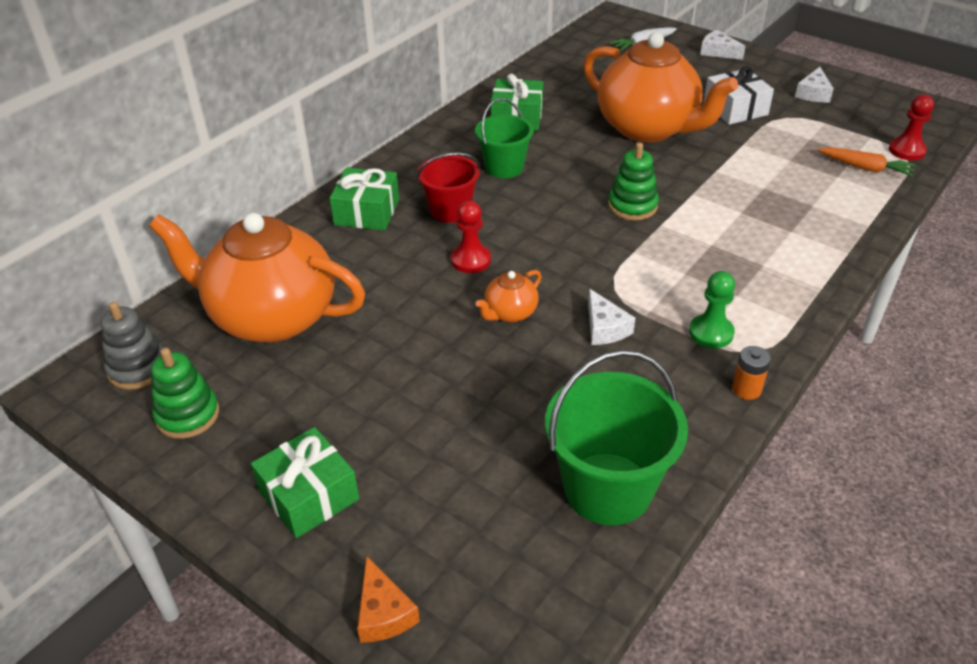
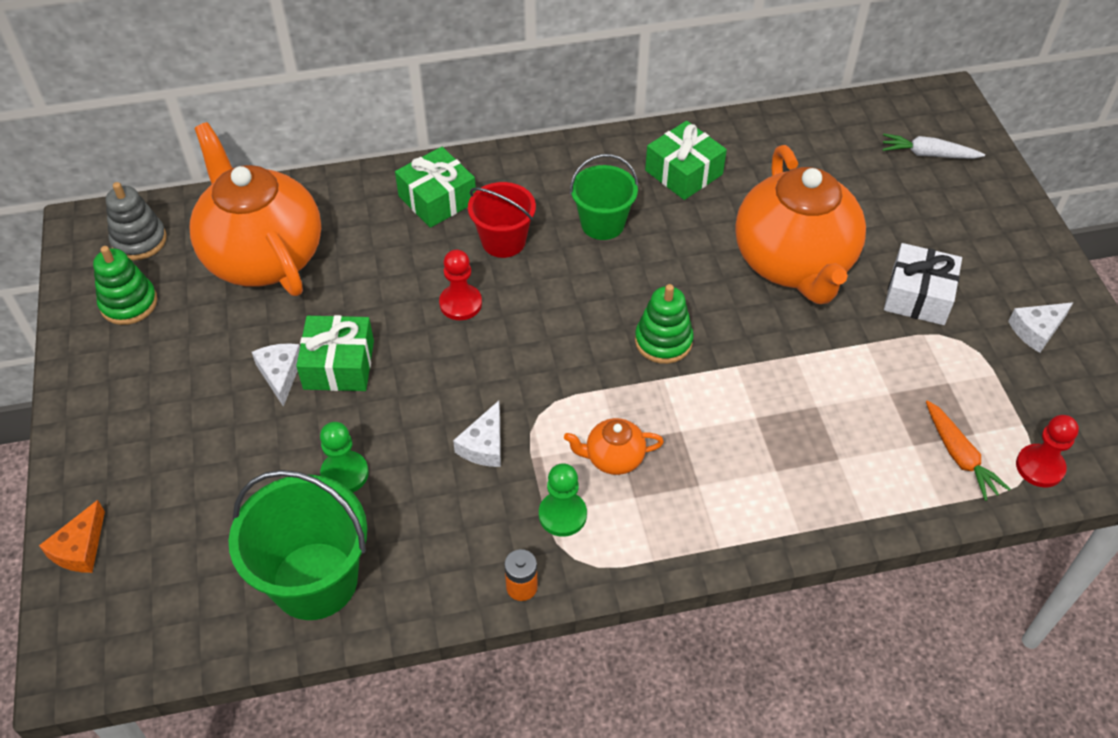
camera: 40 degrees right, 10 degrees up
(309, 495) = (131, 425): green gift -> green gift (339, 365)
(510, 313) = (429, 376): orange teapot -> orange teapot (613, 458)
(533, 408) = (345, 474): none -> green pawn
(718, 52) = (1001, 212): white cheese -> white cheese (280, 374)

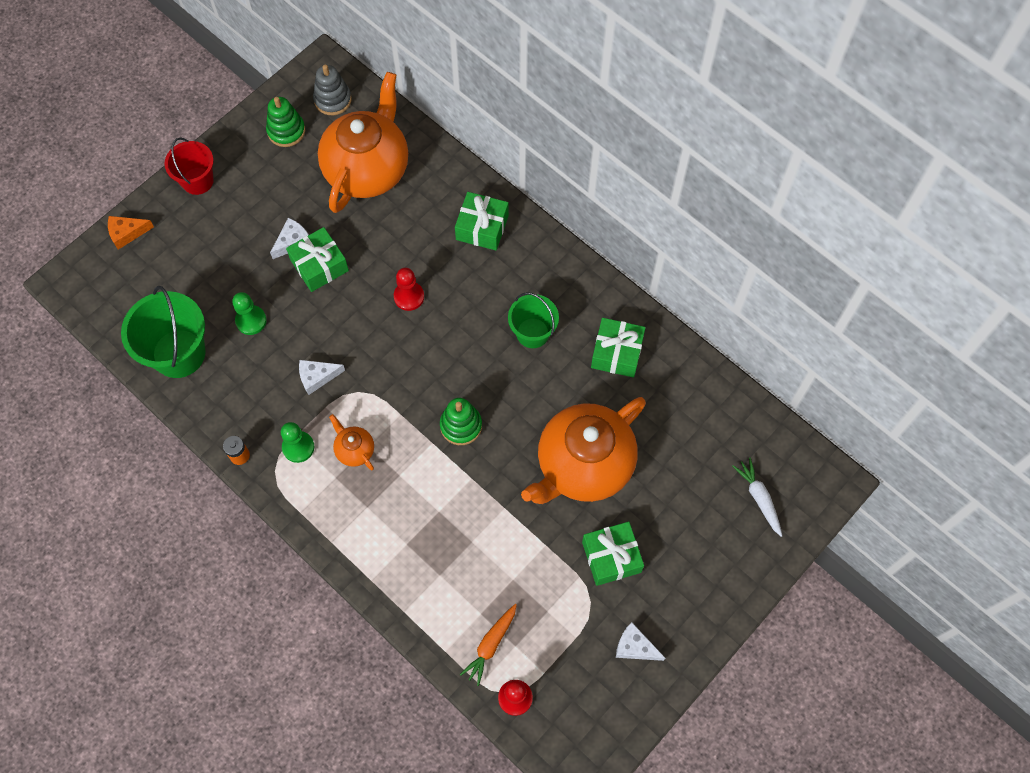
camera: 55 degrees right, 15 degrees up
(503, 241) = (475, 287): red bucket -> red bucket (197, 181)
(918, 296) = (611, 557): white gift -> green gift

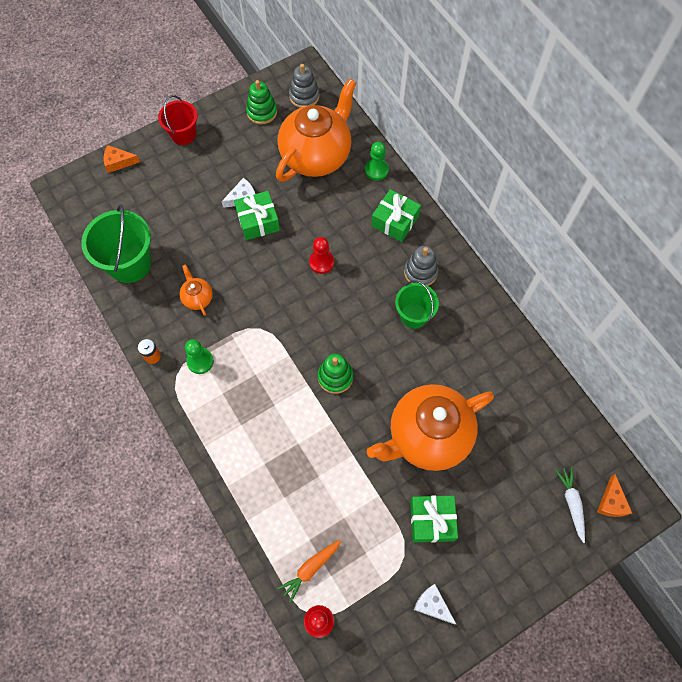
camera: 15 degrees right, 0 degrees up
(251, 321) = (192, 251): green pawn -> green pawn (376, 170)
(317, 377) = (231, 308): white cheese -> none
(354, 450) = (244, 375): orange teapot -> orange teapot (197, 298)
(527, 281) = (420, 272): none -> grey stacking toy
(617, 353) = (479, 349): green gift -> none
(801, 485) = (611, 502): none -> orange cheese

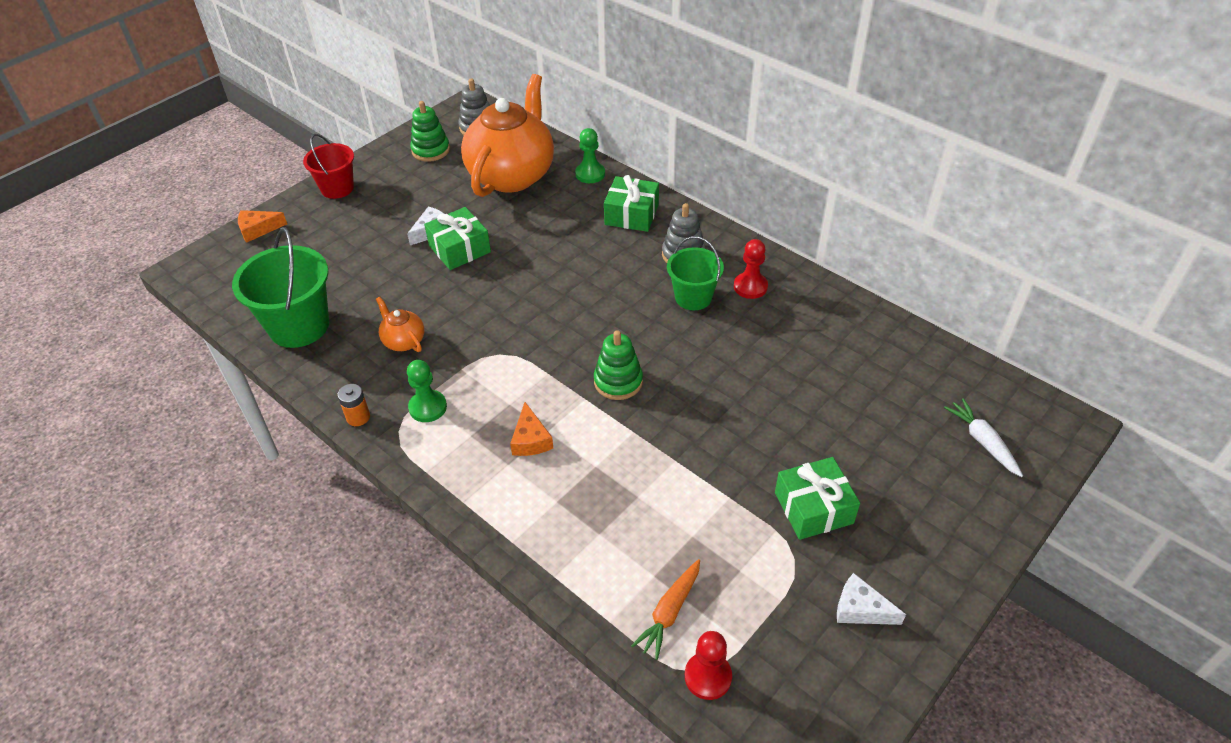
camera: 15 degrees left, 20 degrees down
(321, 262) = (555, 271): red pawn -> red pawn (750, 287)
(427, 436) = (765, 415): orange teapot -> none
(611, 502) = (1030, 427): orange cheese -> orange cheese (530, 439)

